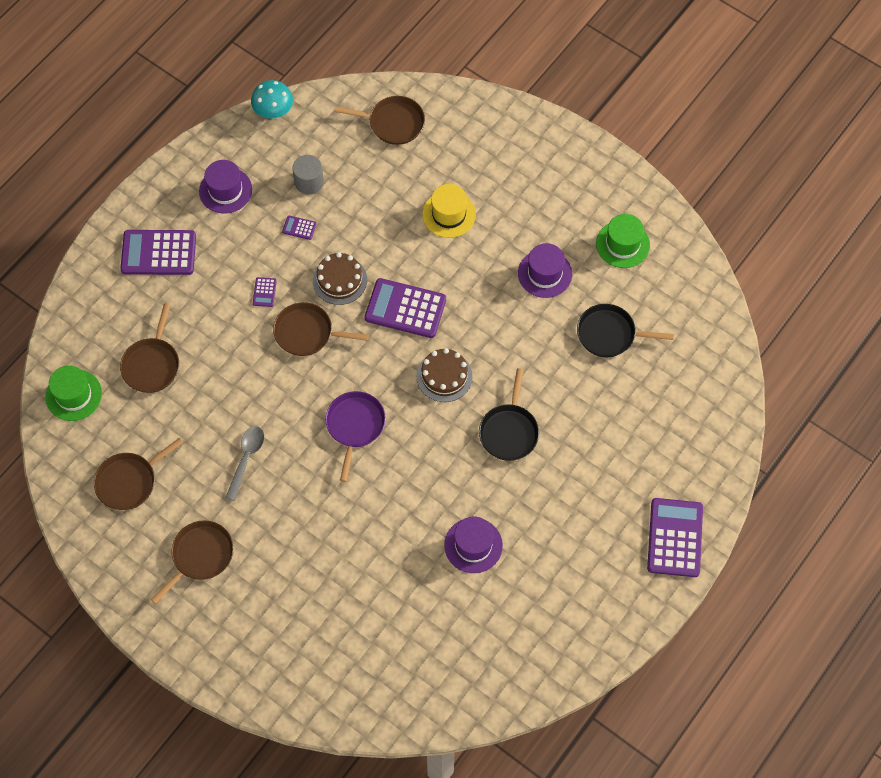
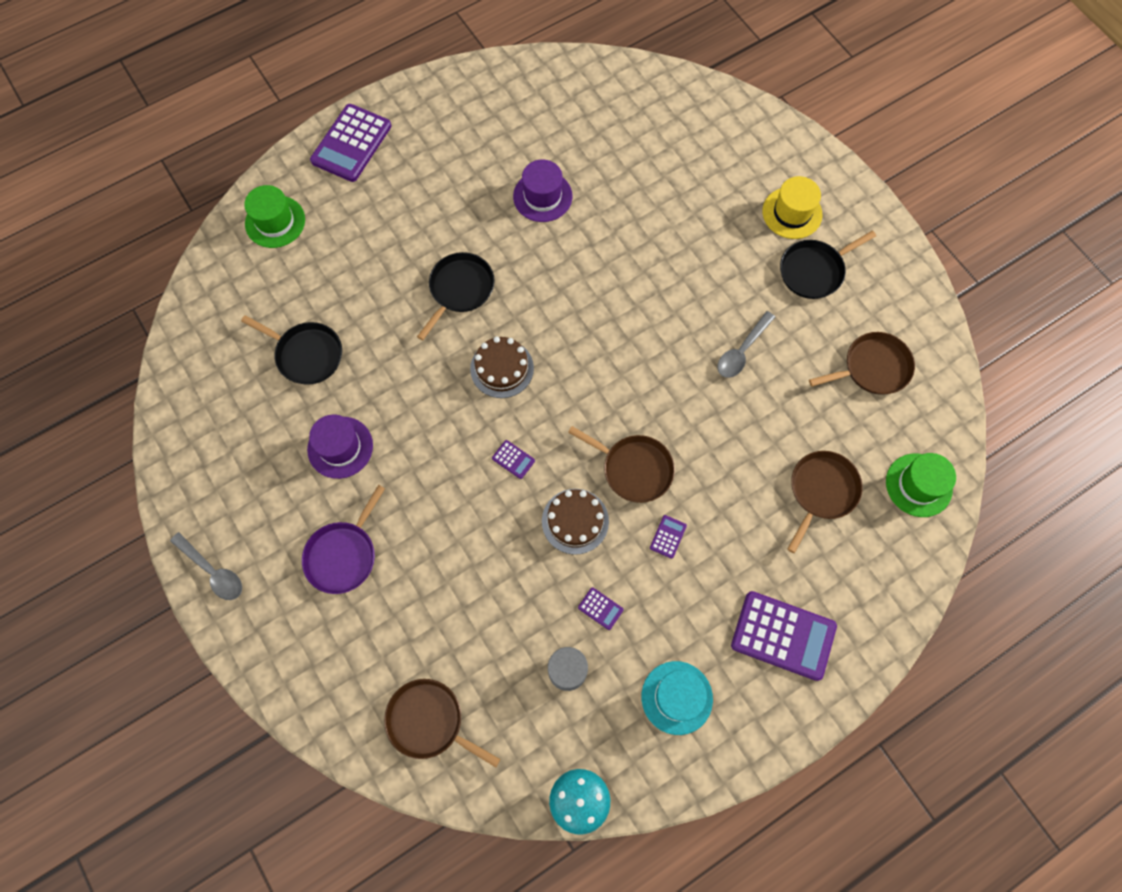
camera: 160 degrees left, 5 degrees up
(200, 556) = (814, 271): brown pan -> black pan
(225, 190) = (677, 697): purple hat -> turquoise hat
(355, 426) = (616, 347): purple pan -> purple pan (343, 555)
(405, 309) = (513, 459): purple calculator -> purple calculator, size x0.43
(449, 214) = (414, 562): yellow hat -> yellow hat (792, 213)
(592, 162) = (213, 571): none -> grey spoon
(622, 244) = (236, 452): green hat -> green hat (275, 222)

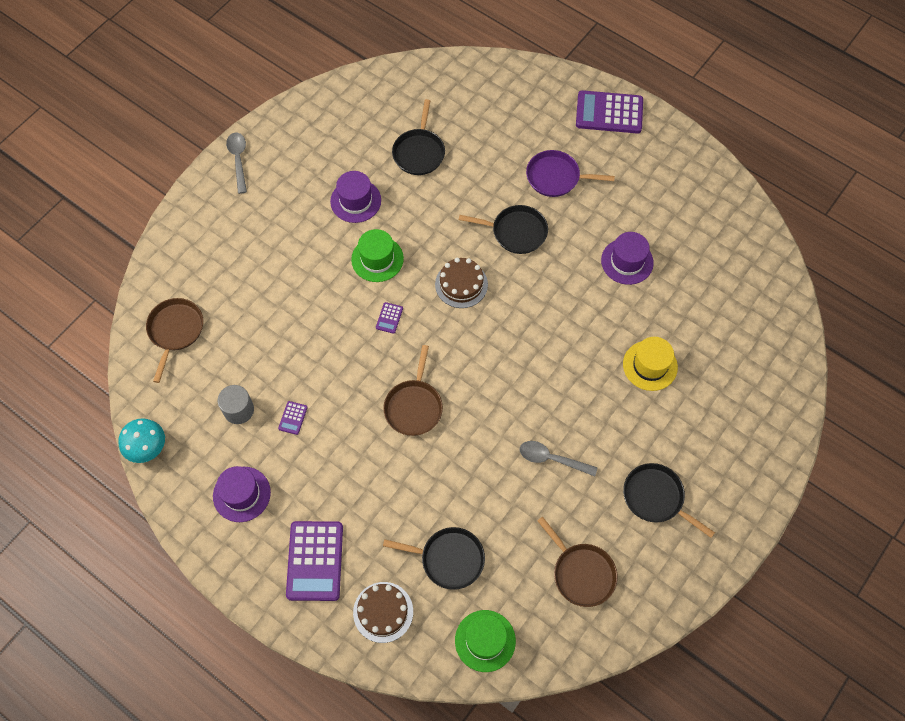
camera: 70 degrees right, 5 degrees down
(213, 571) = (238, 160): grey spoon -> grey spoon turned 150 degrees clockwise
(275, 222) = (518, 90): green hat -> green hat (377, 259)
(343, 555) = (276, 233): purple pan -> purple pan (556, 177)
(575, 521) = (355, 378): brown cake -> brown cake (383, 612)
(668, 536) = (366, 449): purple calculator -> none
(677, 697) = (241, 494): turquoise hat -> purple hat
(792, 213) = (706, 463): yellow hat -> yellow hat (650, 365)
(821, 491) = (449, 559): brown pan -> black pan

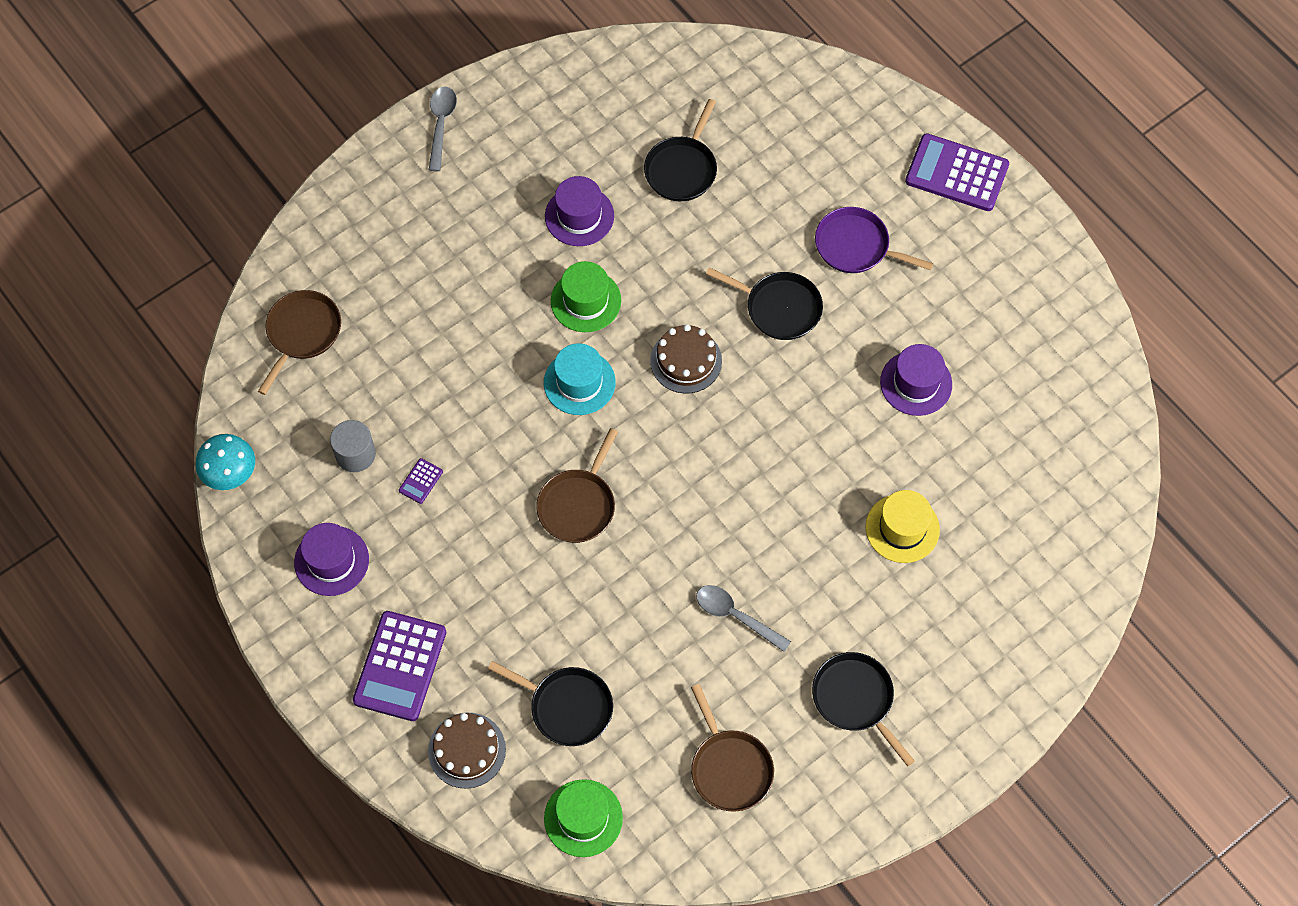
camera: 15 degrees right, 0 degrees up
(389, 318) = (579, 382): purple calculator -> turquoise hat

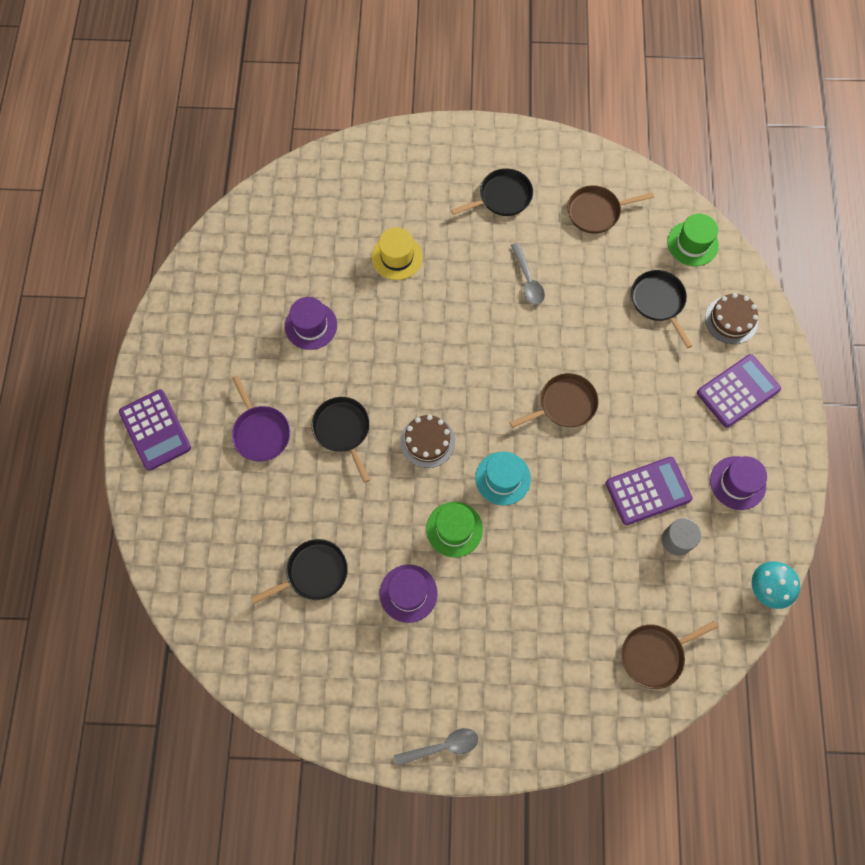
camera: 140 degrees left, 5 degrees up
(421, 481) = (648, 491): purple calculator -> purple calculator, size x2.35
(441, 125) = (442, 746): grey spoon -> grey spoon turned 150 degrees counterclockwise
(730, 768) = (596, 212): brown pan -> brown pan turned 120 degrees counterclockwise
(855, 699) = (502, 197): black pan -> black pan turned 120 degrees counterclockwise

